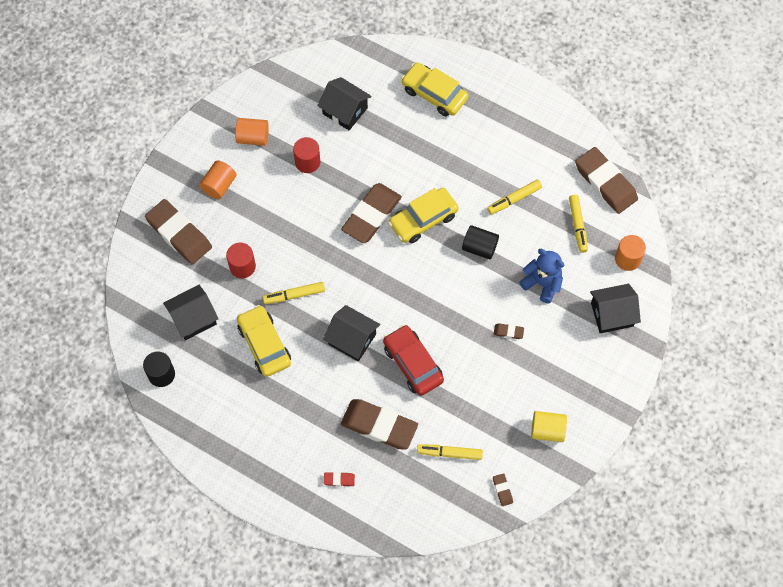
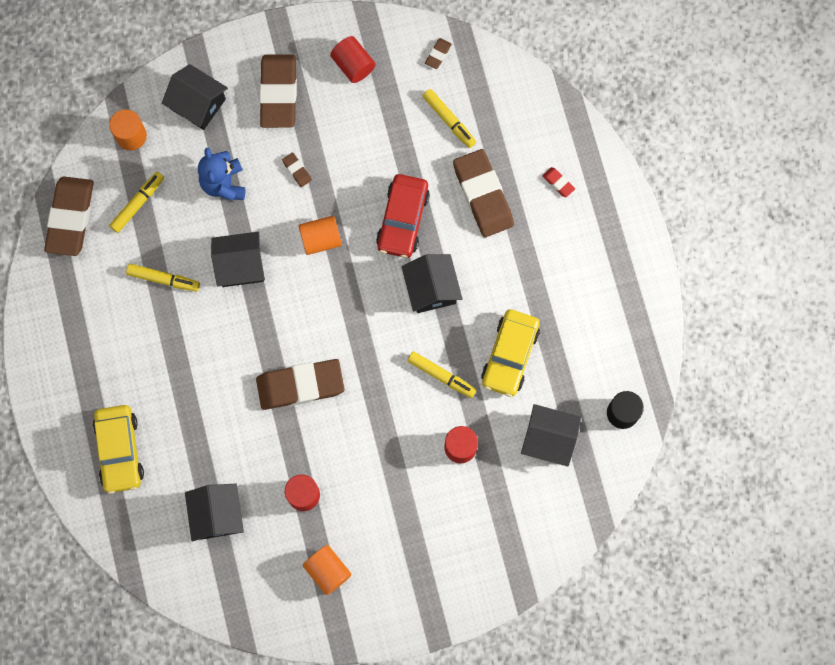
camera: 135 degrees left, 10 degrees up
(179, 234) = (487, 535): brown eraser -> brown eraser (279, 93)
(219, 185) = (405, 550): orange cylinder -> orange cylinder (321, 239)
(423, 219) = (260, 337): yellow car -> none
(479, 247) = (240, 265): black cylinder -> black house
(547, 430) = (353, 65): yellow cylinder -> red cylinder

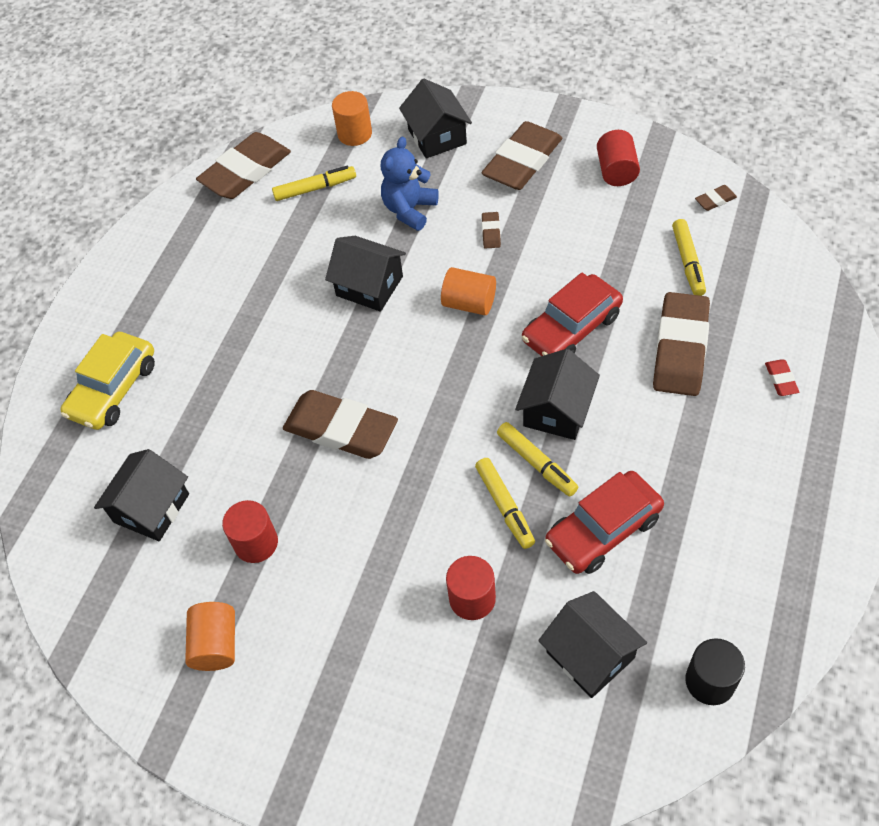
camera: 40 degrees right, 20 degrees down
(164, 279) = (285, 261): yellow marker -> yellow marker (537, 463)
(510, 355) = (603, 530): yellow car -> red car

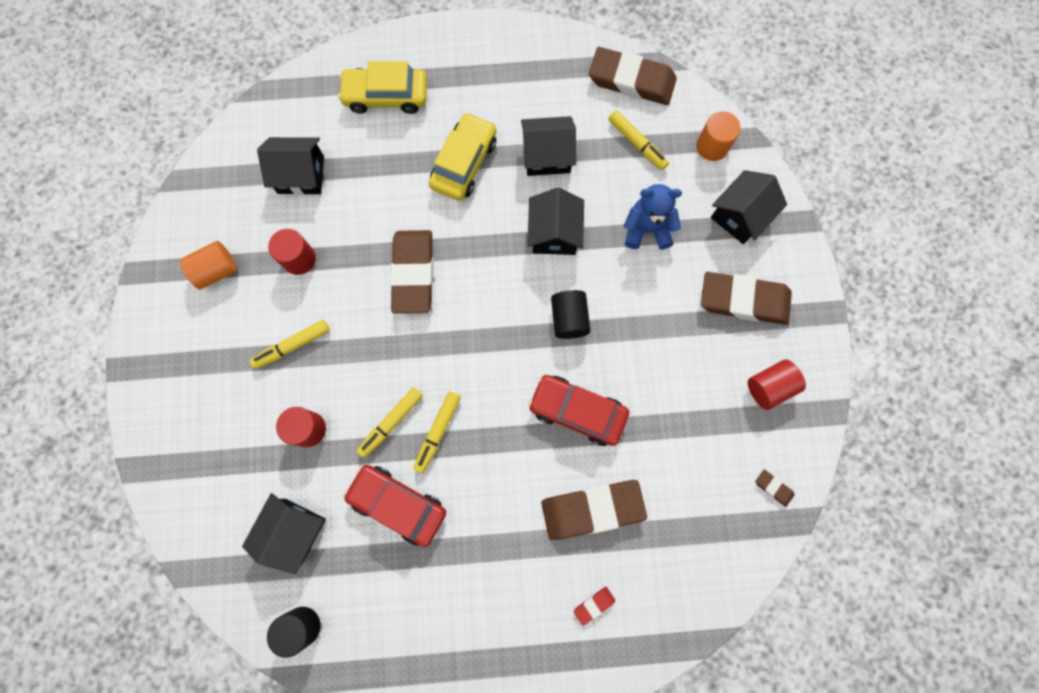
camera: 60 degrees right, 20 degrees up
(242, 340) = (464, 163): none -> yellow car
(469, 303) = (569, 319): orange cylinder -> black cylinder
(491, 232) = (651, 306): brown eraser -> none
(556, 410) = (492, 429): black house -> black house (547, 155)
(688, 262) = (689, 486): yellow marker -> yellow marker (292, 346)

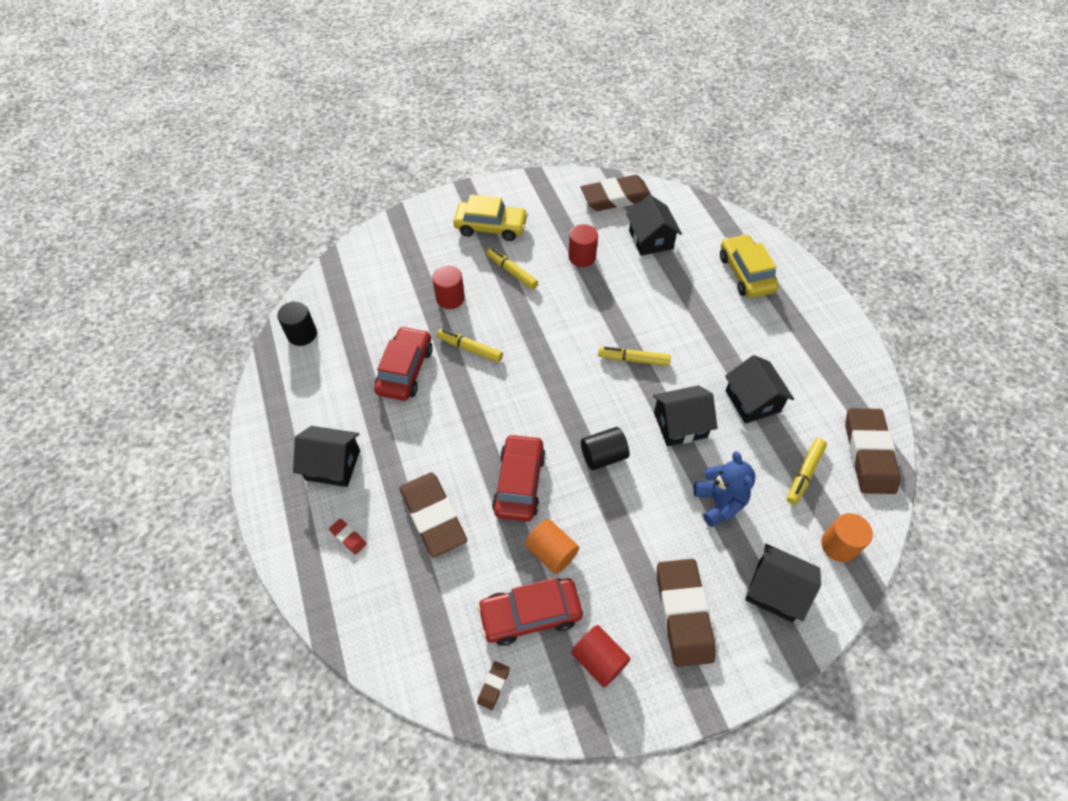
camera: 75 degrees right, 20 degrees down
(216, 270) = (554, 214): orange cylinder -> orange cylinder (551, 552)
(293, 531) = (371, 310): black house -> black house (333, 465)
(413, 273) = (599, 331): brown eraser -> brown eraser (616, 197)
(438, 432) = (471, 382): yellow marker -> yellow marker (633, 360)
(464, 163) = (713, 341): yellow car -> yellow car (491, 227)
(715, 437) = (530, 614): none -> red car

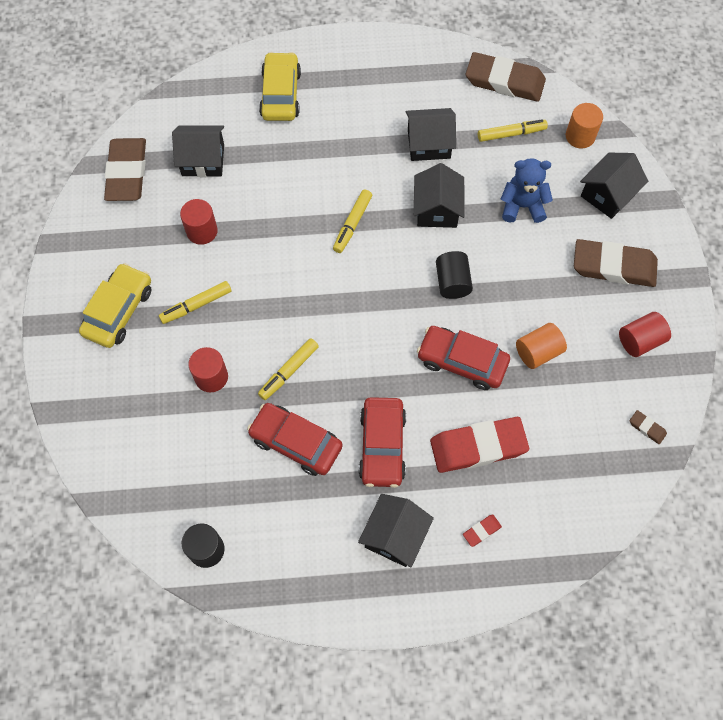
camera: 75 degrees left, 10 degrees up
(433, 516) = (478, 446): brown eraser -> red eraser
(530, 614) = (591, 384): red car -> red car (382, 446)
(745, 273) = (280, 94): yellow car -> yellow car turned 90 degrees clockwise
(804, 474) = (511, 134): yellow marker -> yellow marker turned 60 degrees counterclockwise

